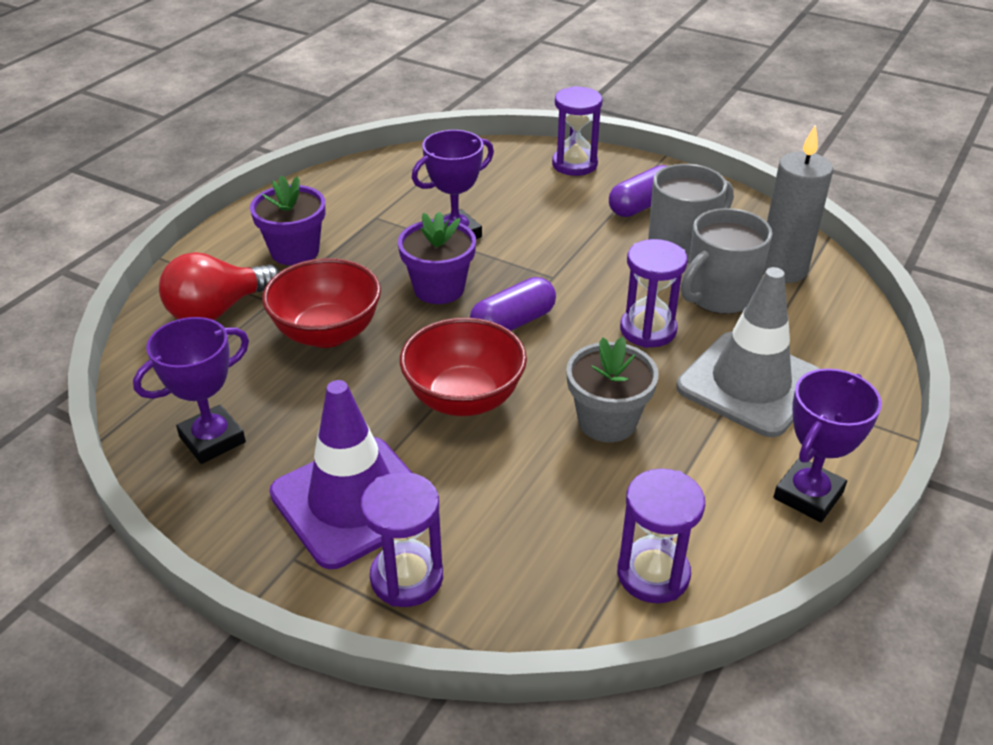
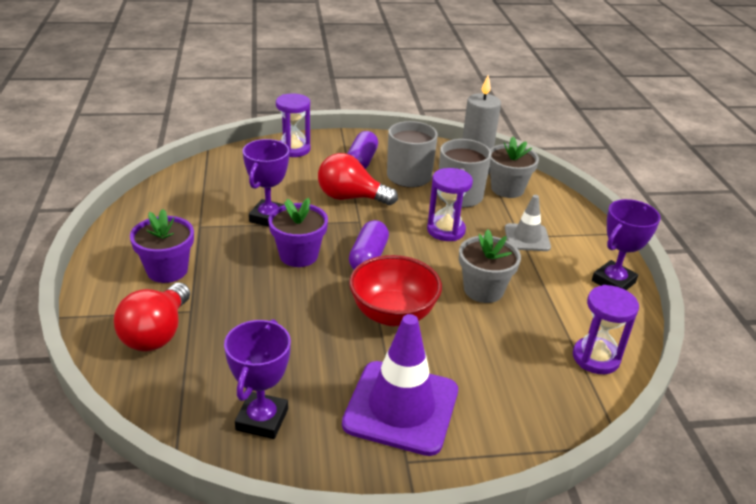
camera: 40 degrees left, 5 degrees down
(327, 333) = (258, 314): red bowl -> none
(407, 578) = (484, 432): purple hourglass -> none
(575, 245) = (350, 198): none -> red light bulb
(750, 384) = (527, 238): grey traffic cone -> grey traffic cone, size x0.56
(803, 310) = (507, 189): none -> grey flower pot
(808, 495) = (613, 282): purple trophy -> purple trophy turned 45 degrees clockwise

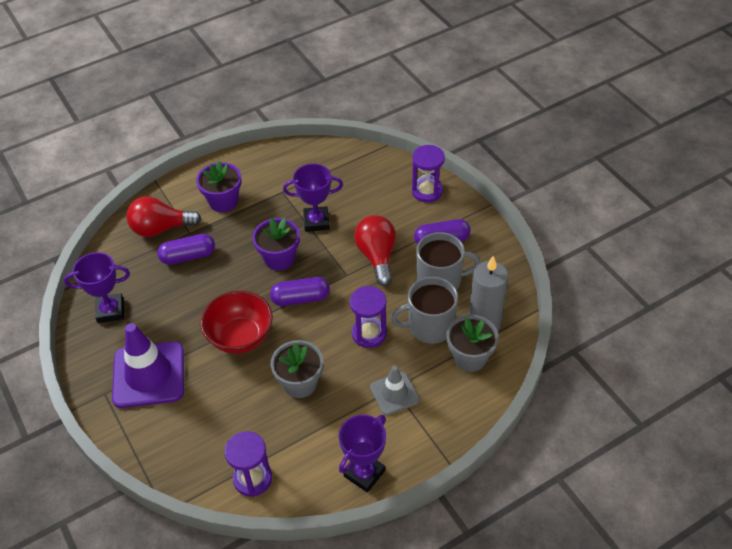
camera: 70 degrees right, 15 degrees up
(230, 322) = (188, 256): none -> purple capsule
(613, 282) = (364, 473): purple trophy -> purple trophy turned 75 degrees counterclockwise

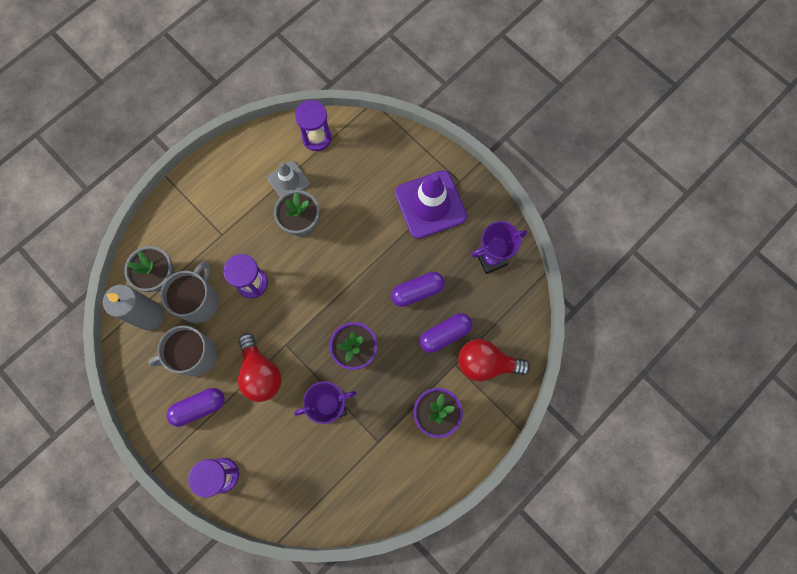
camera: 165 degrees right, 25 degrees up
(160, 228) = (486, 363): red light bulb -> red light bulb turned 150 degrees counterclockwise
(240, 337) = (365, 256): red bowl -> none
(300, 298) = (323, 308): purple capsule -> purple capsule (417, 291)
(364, 473) = (233, 158): purple trophy -> none
(394, 393) = (220, 229): grey traffic cone -> grey traffic cone (288, 181)
(429, 326) = (199, 302): grey mug -> grey mug turned 45 degrees counterclockwise

